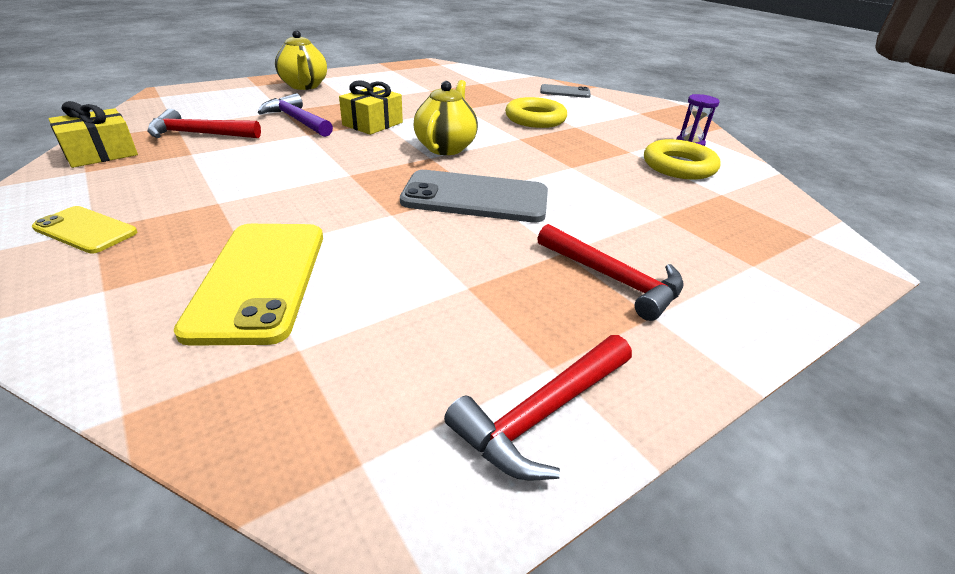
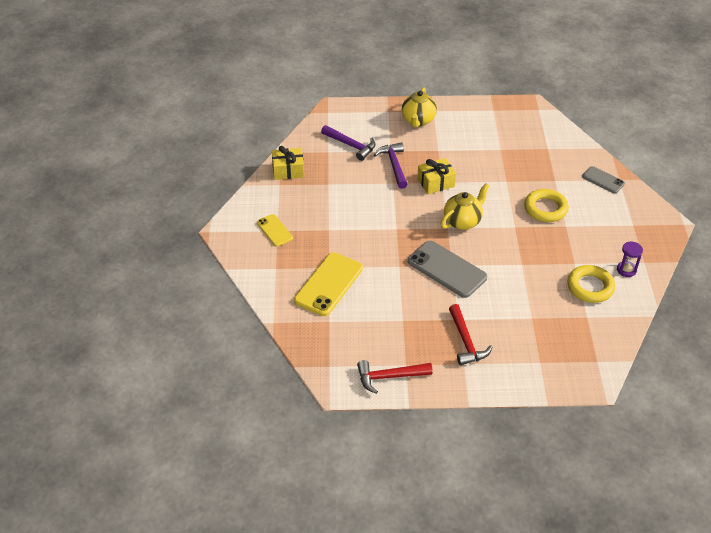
camera: 35 degrees right, 10 degrees up
(199, 134) = (337, 165): red hammer -> none
(214, 115) = (351, 145): none -> purple hammer

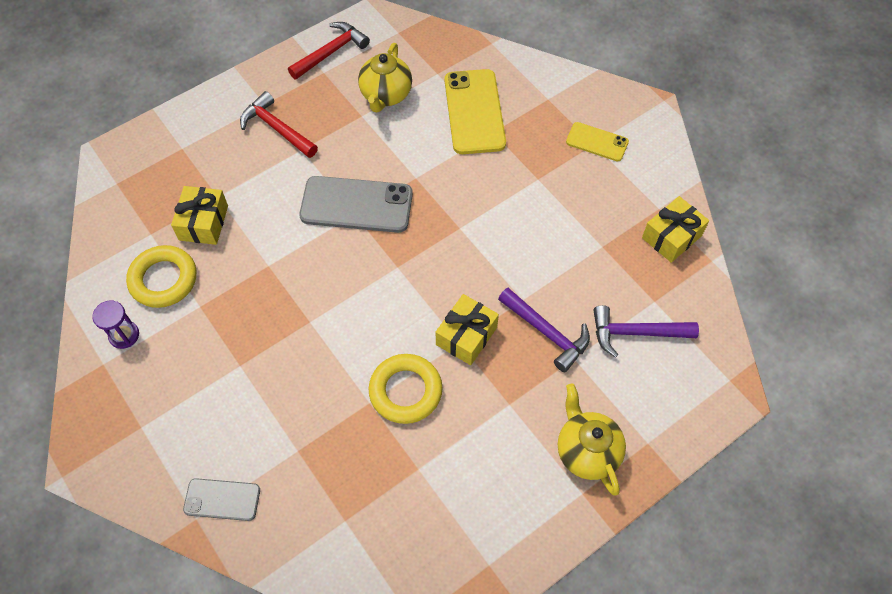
camera: 145 degrees right, 15 degrees up
(462, 221) = (384, 289): yellow teapot -> yellow teapot (386, 95)
(545, 208) = (284, 381): yellow ring -> yellow ring (405, 391)
(549, 306) = (203, 223): none -> yellow gift

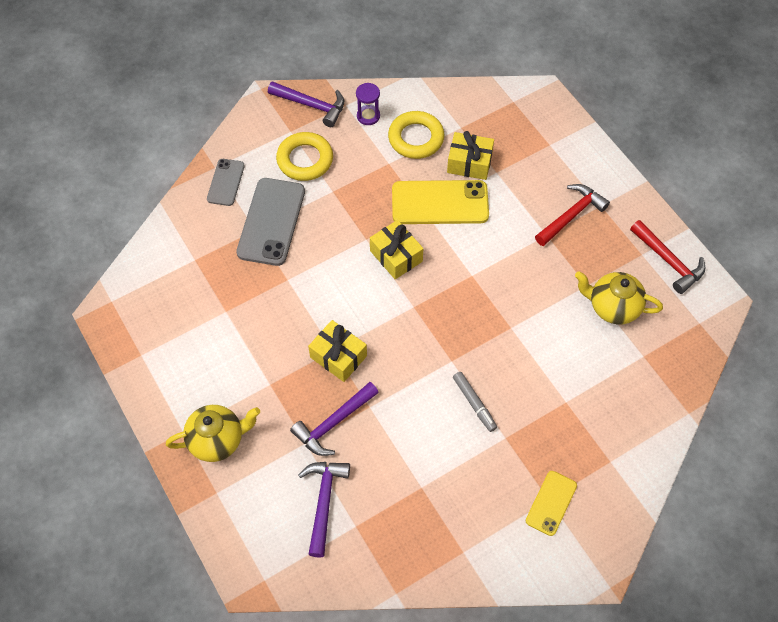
camera: 95 degrees right, 0 degrees up
(99, 405) = (311, 105): none -> purple hammer
(356, 205) = (481, 277): grey phone -> grey phone (271, 222)
(405, 391) = (293, 306): yellow ring -> yellow ring (305, 160)
(474, 112) = (592, 387): yellow phone -> yellow phone (440, 203)
(505, 206) = (474, 403): none -> grey marker
(671, 237) = (427, 558): yellow gift -> yellow gift (396, 256)

